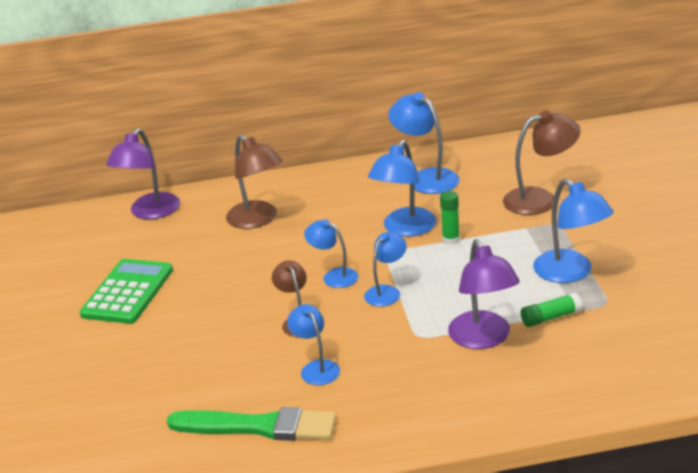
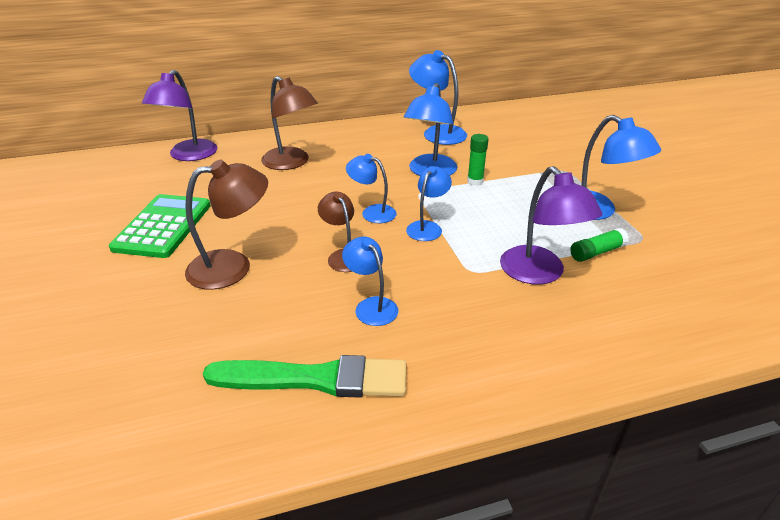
camera: 10 degrees left, 5 degrees up
(540, 199) = (542, 150): brown lamp -> brown lamp (233, 267)

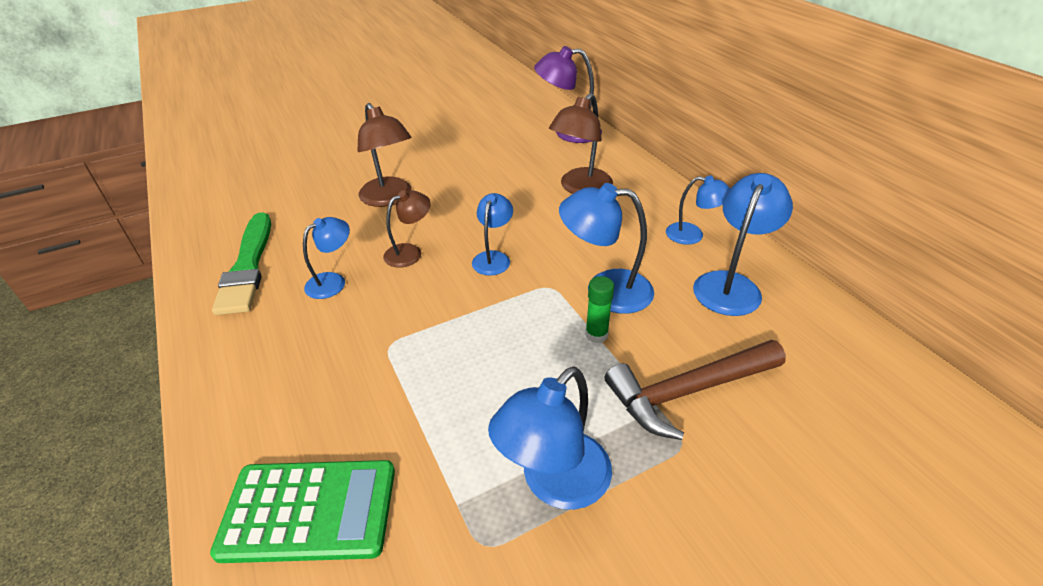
camera: 80 degrees right, 5 degrees up
(163, 226) = (444, 154): green calculator -> green calculator (309, 511)
(427, 227) = (471, 302): blue lamp -> blue lamp (692, 235)
(527, 162) = (688, 392): none -> brown hammer
(539, 274) = (384, 406): purple lamp -> none
(597, 252) = (436, 473): green glue stick -> none

